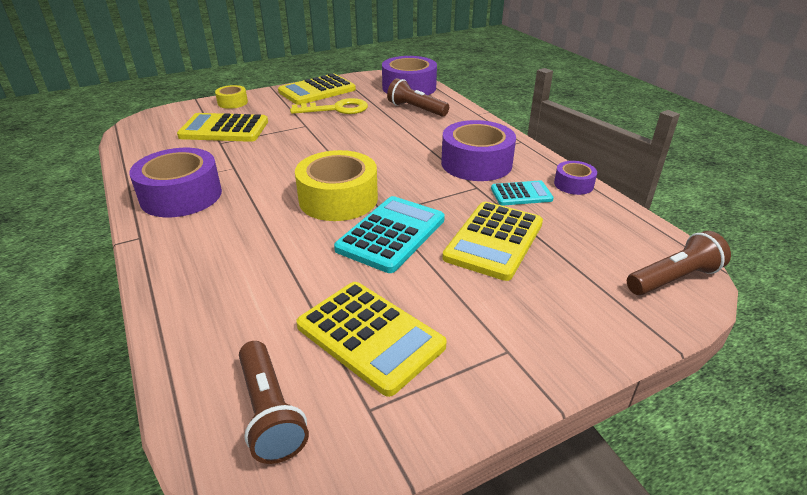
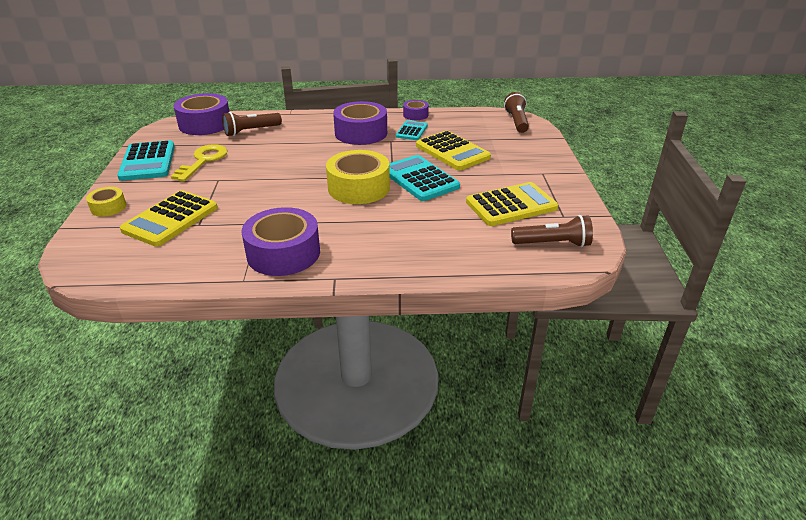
camera: 65 degrees left, 0 degrees up
(317, 91) = (148, 162): yellow calculator -> turquoise calculator

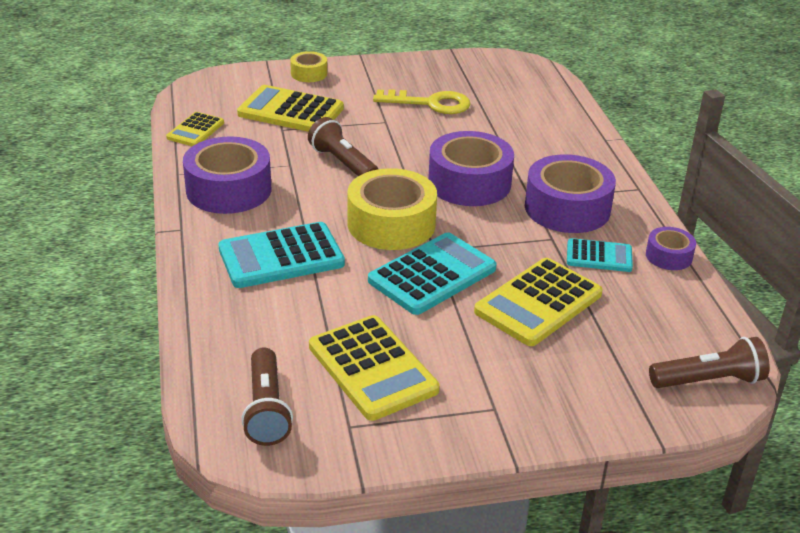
camera: 80 degrees right, 0 degrees up
(148, 162) = (416, 71): turquoise calculator -> turquoise calculator (281, 257)
(169, 270) = (195, 130): none -> yellow calculator
(205, 124) = (535, 84): purple tape -> purple tape (469, 183)
(251, 131) = (529, 120): brown flashlight -> brown flashlight (343, 163)

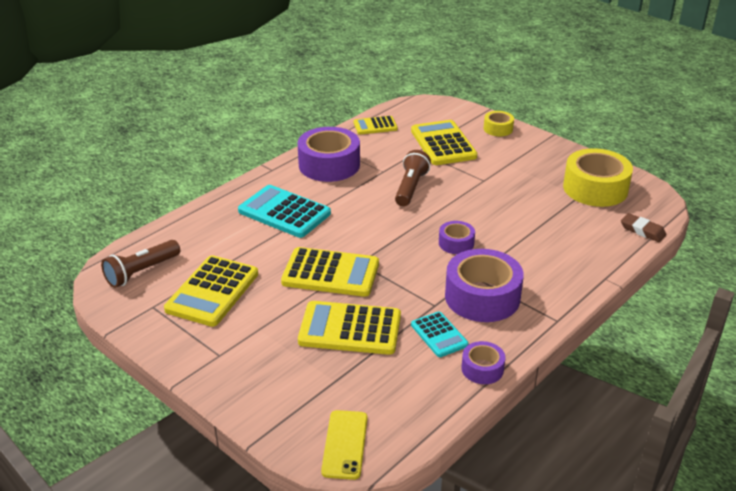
camera: 55 degrees right, 0 degrees up
(391, 224) = (367, 234): yellow tape -> yellow tape (595, 188)
(430, 103) = (534, 186): yellow key -> none
(432, 275) = (330, 273): turquoise calculator -> yellow calculator
(469, 183) = (456, 243): purple tape -> purple tape, size x0.51
(560, 92) = (642, 230): none -> brown eraser
(709, 381) = (345, 444): brown flashlight -> yellow phone

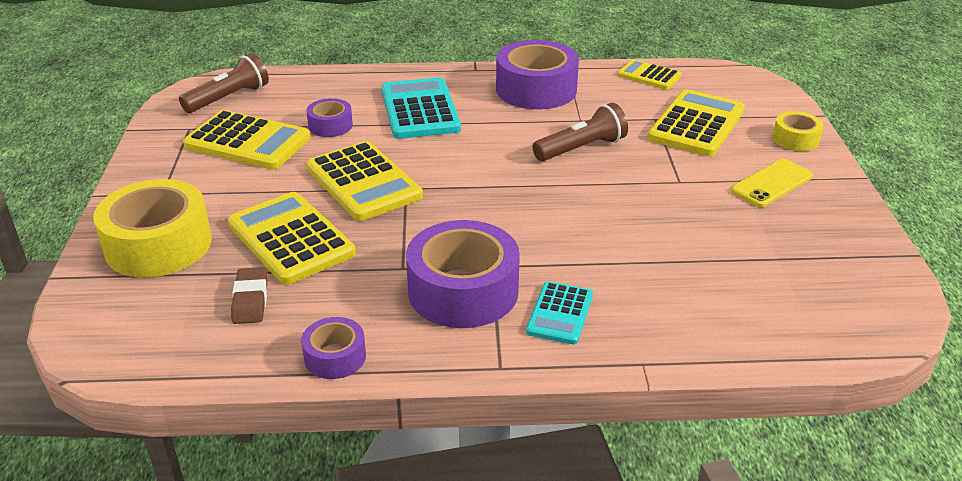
camera: 45 degrees right, 0 degrees up
(141, 272) = (229, 98): brown flashlight -> brown flashlight turned 135 degrees clockwise
(212, 291) = (248, 142): yellow calculator -> yellow calculator turned 135 degrees counterclockwise
(345, 444) = (108, 331): yellow phone -> yellow phone (772, 183)
(439, 335) = (355, 297): turquoise calculator -> turquoise calculator (560, 313)
(456, 243) = (532, 224): purple tape -> purple tape (330, 125)
(595, 188) = (815, 262): yellow tape -> yellow tape (158, 245)
(642, 230) = (797, 344): brown eraser -> brown eraser (250, 300)

